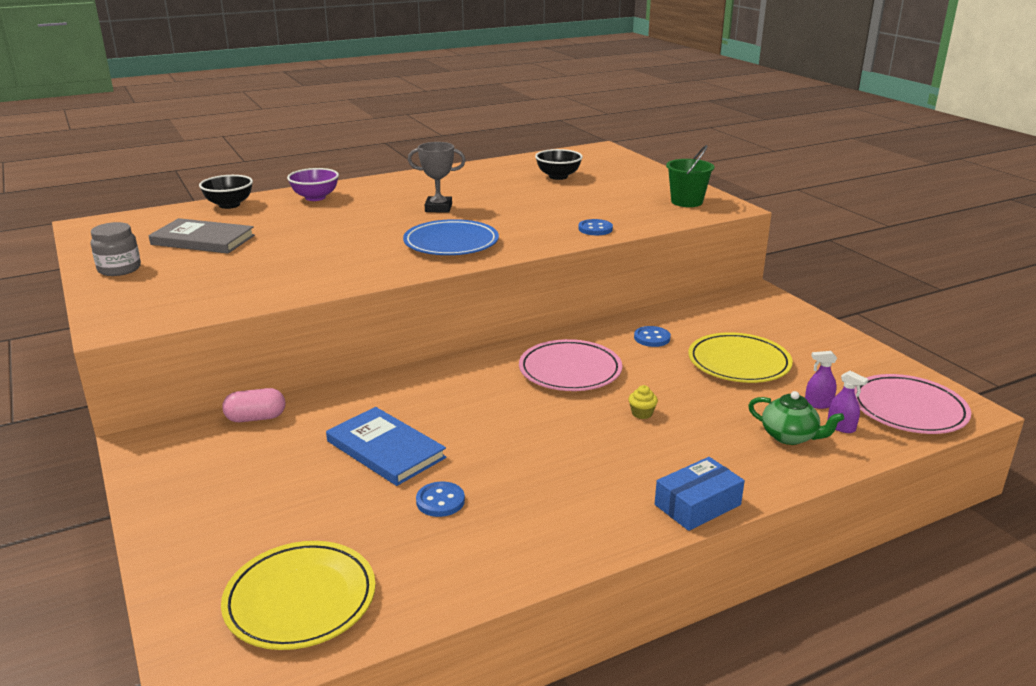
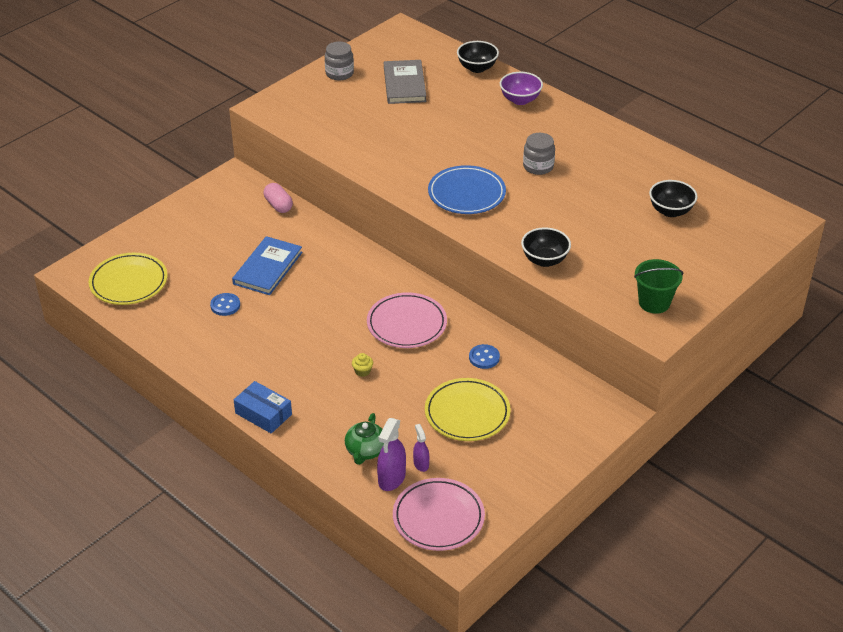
camera: 70 degrees right, 15 degrees up
(438, 208) = (538, 166): grey trophy -> grey jar
(595, 229) = (544, 260): blue button -> black bowl
(841, 427) = (392, 478): purple spray bottle -> purple spray bottle, size x1.69

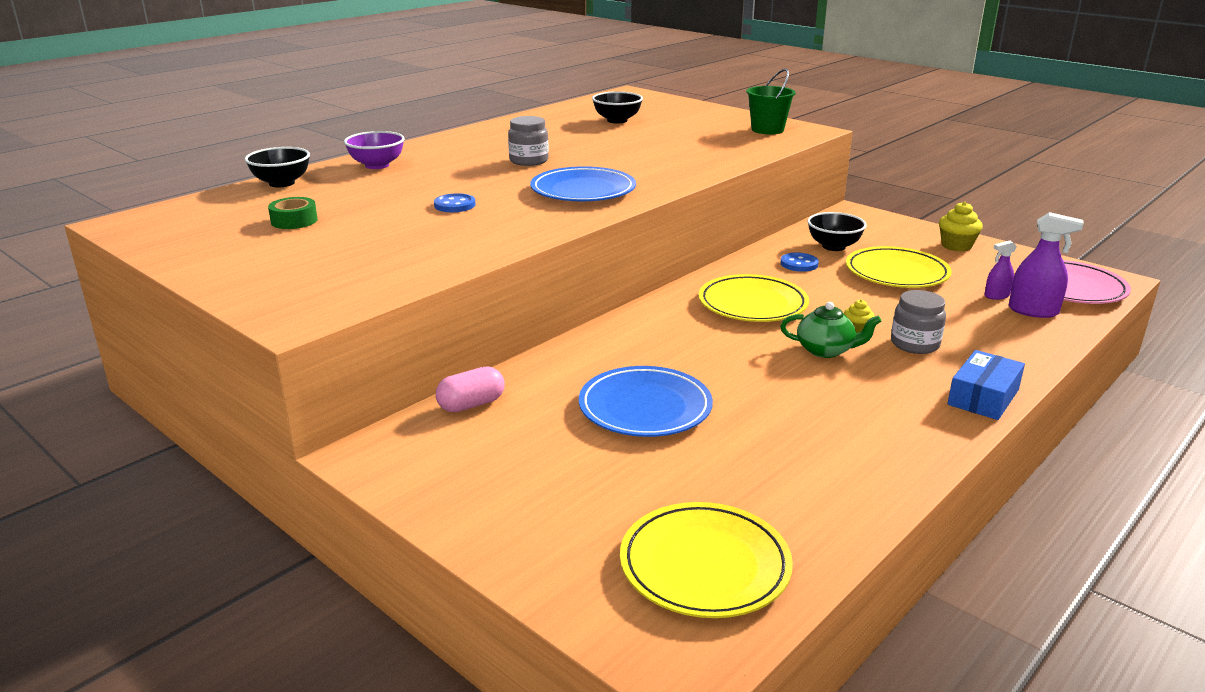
camera: 90 degrees left, 15 degrees down
(225, 305) = (749, 443): blue button -> blue button (454, 205)
(268, 268) = (645, 407): blue book -> blue plate
(339, 73) = (225, 262): grey jar -> grey jar (914, 344)
(365, 451) = (1000, 326): green teapot -> green teapot (826, 350)
(404, 84) = (294, 221): grey book -> green tape
(406, 324) = (752, 304): pink plate -> yellow plate
(532, 466) = (956, 246): none -> yellow cupcake
(544, 260) = (711, 162): black bowl -> black bowl (833, 246)

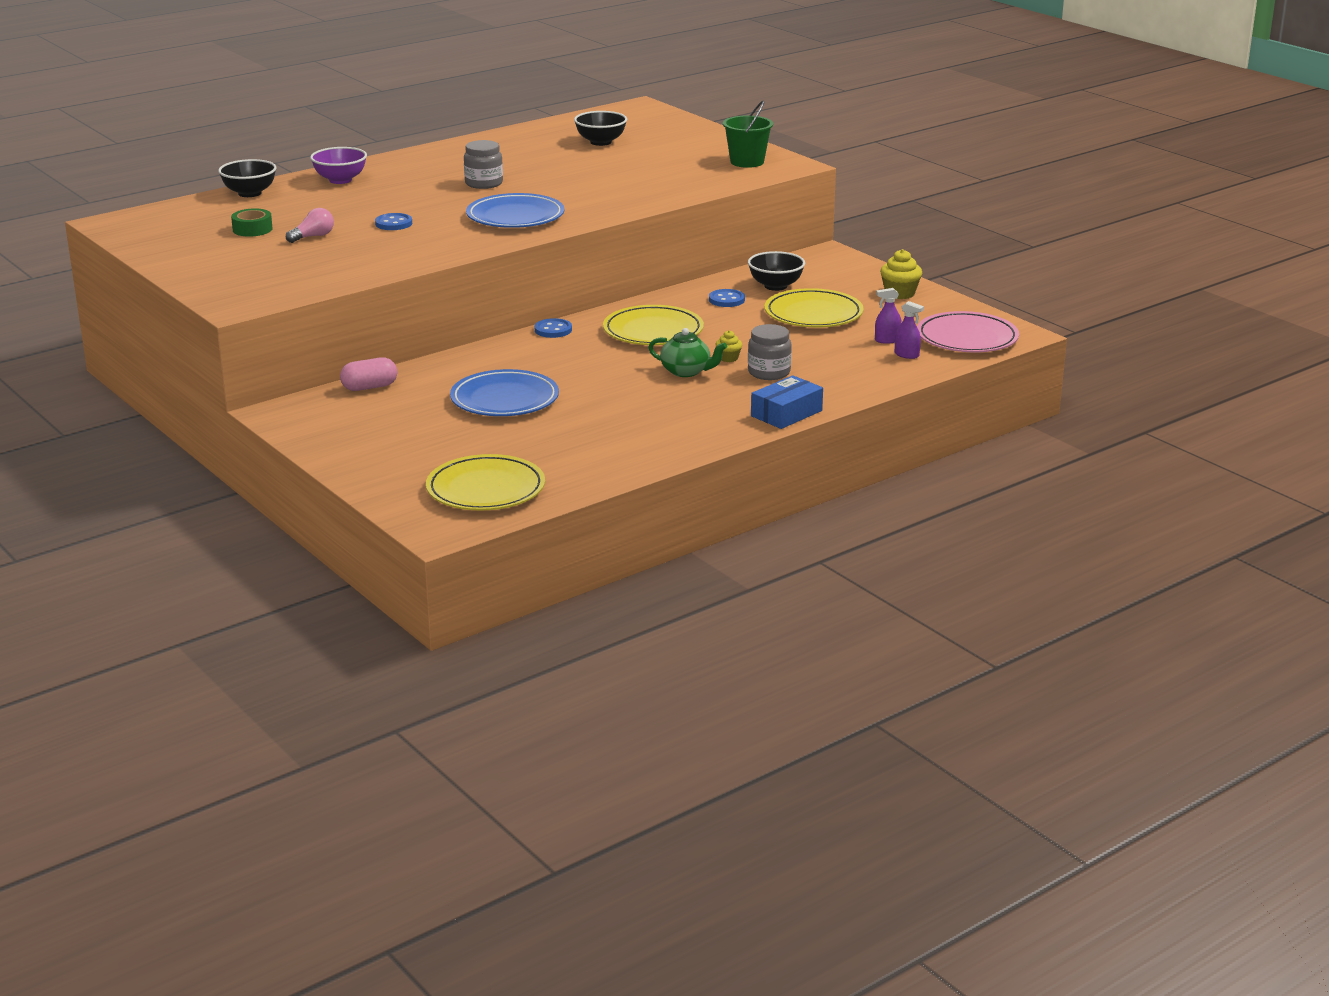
camera: 10 degrees right, 0 degrees up
(368, 224) = (313, 237): none -> pink light bulb
(646, 311) = (553, 330): none -> blue button
(1033, 311) = (906, 355): purple spray bottle -> purple spray bottle, size x0.59

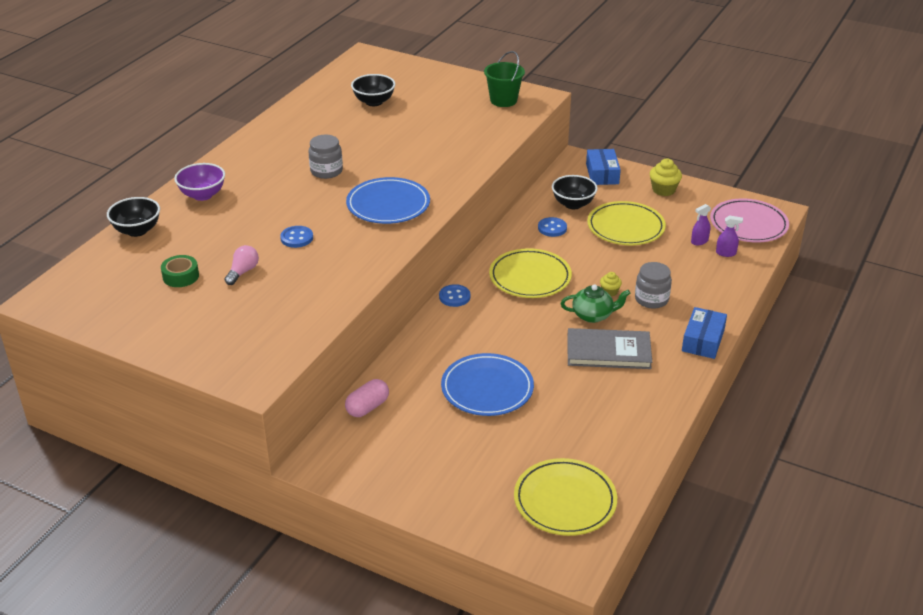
camera: 25 degrees left, 10 degrees up
(668, 400) = (608, 352): none -> grey book
(842, 269) = (602, 174): none -> blue box

